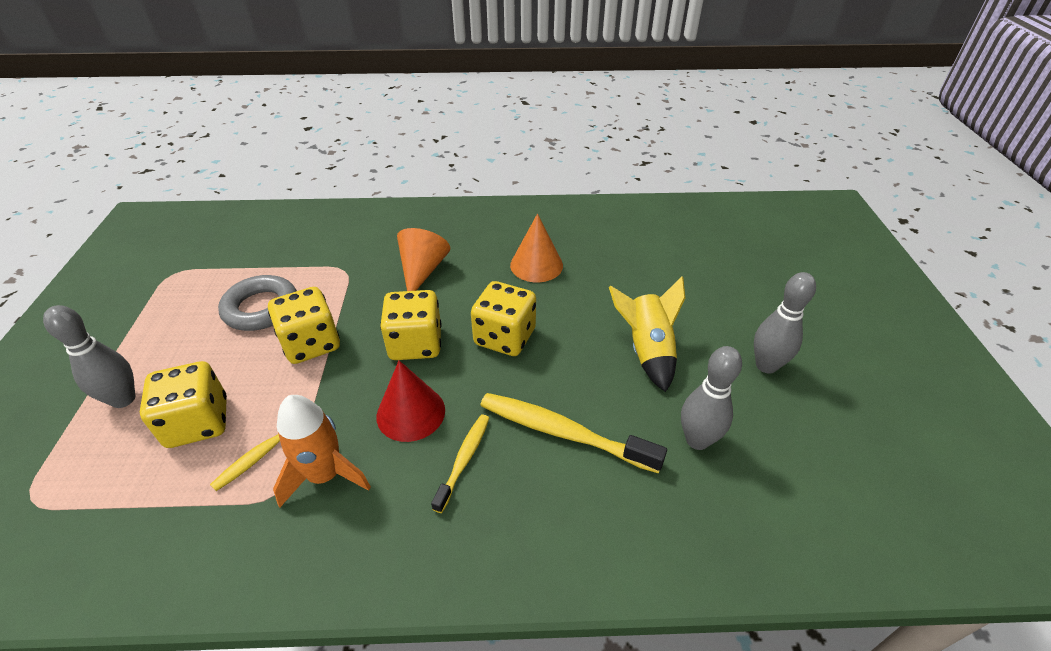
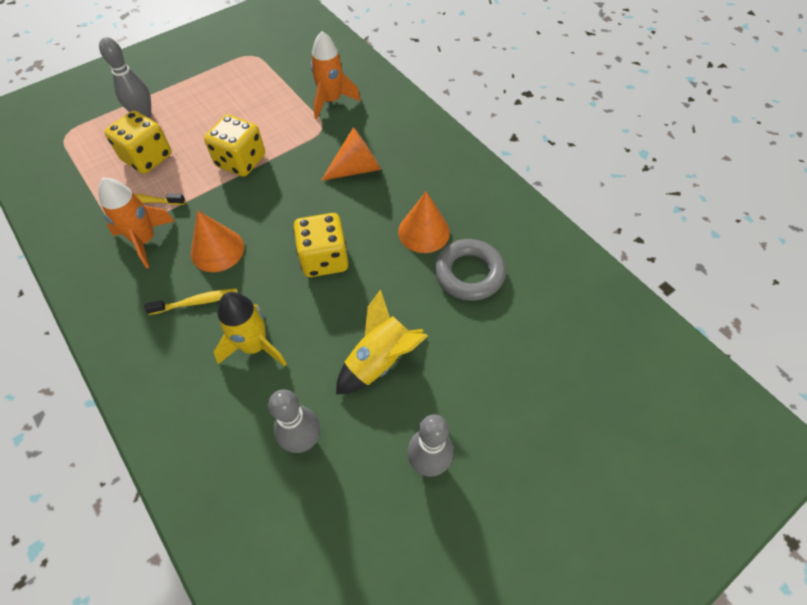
camera: 55 degrees right, 15 degrees up
(261, 308) = (253, 115): grey ring -> grey ring (469, 273)
(319, 249) = (331, 101): none -> orange rocket
(411, 413) = (217, 250): red cone -> orange cone
(415, 344) = (279, 213): yellow dice -> none
(562, 432) = (254, 346): yellow toothbrush -> yellow rocket

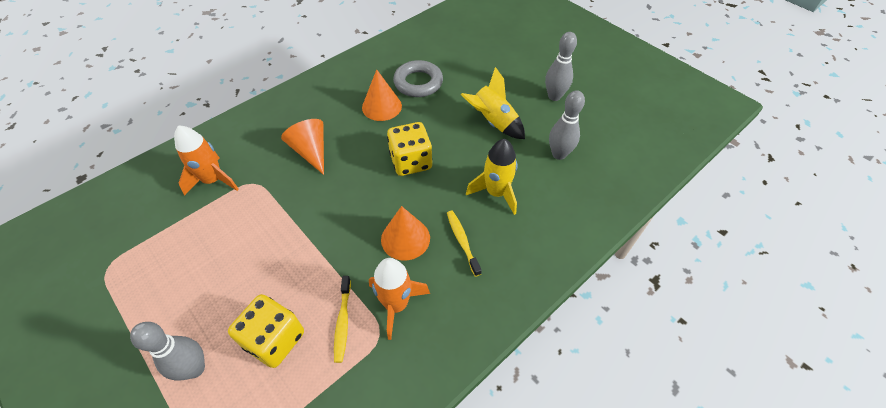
camera: 95 degrees left, 5 degrees down
(241, 161) = (291, 243): yellow dice -> none

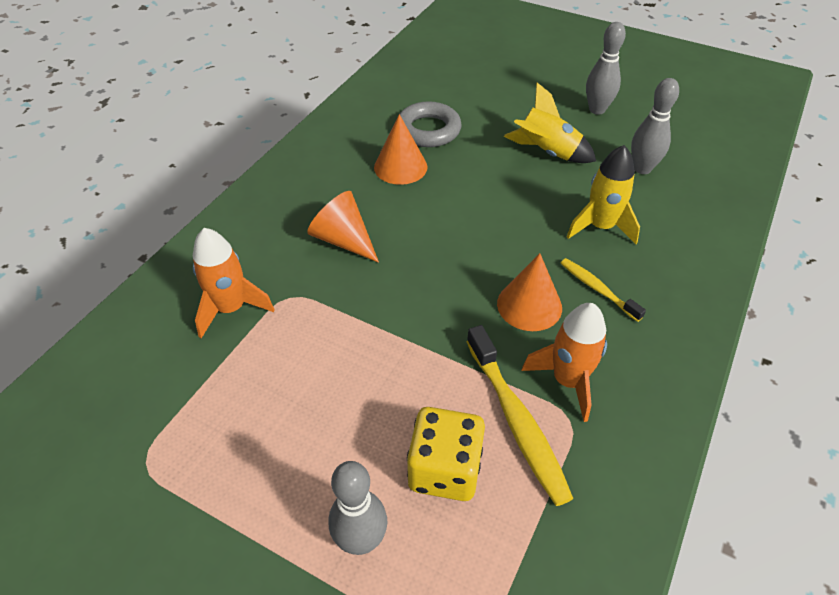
camera: 20 degrees left, 5 degrees down
(343, 322) = (517, 421): yellow toothbrush -> yellow toothbrush, size x1.72
(411, 162) = (478, 219): yellow dice -> none

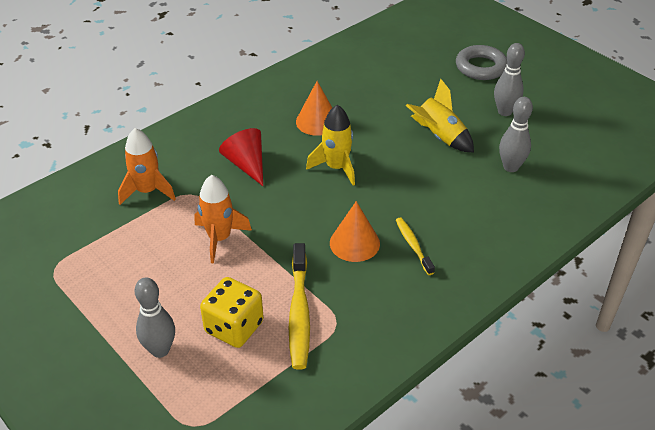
camera: 20 degrees right, 5 degrees down
(343, 240) = (246, 164): orange cone -> red cone
(428, 130) = (355, 98): grey ring -> grey ring (481, 67)
(568, 381) = (351, 299): orange rocket -> orange rocket (219, 238)
(600, 227) = (445, 202): yellow rocket -> yellow rocket (336, 168)

